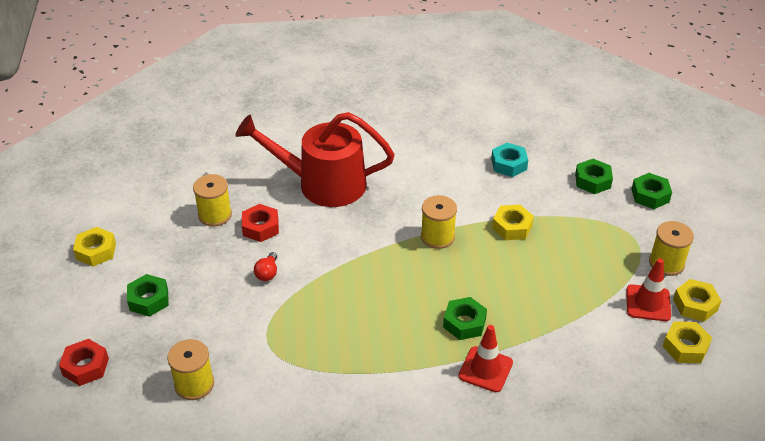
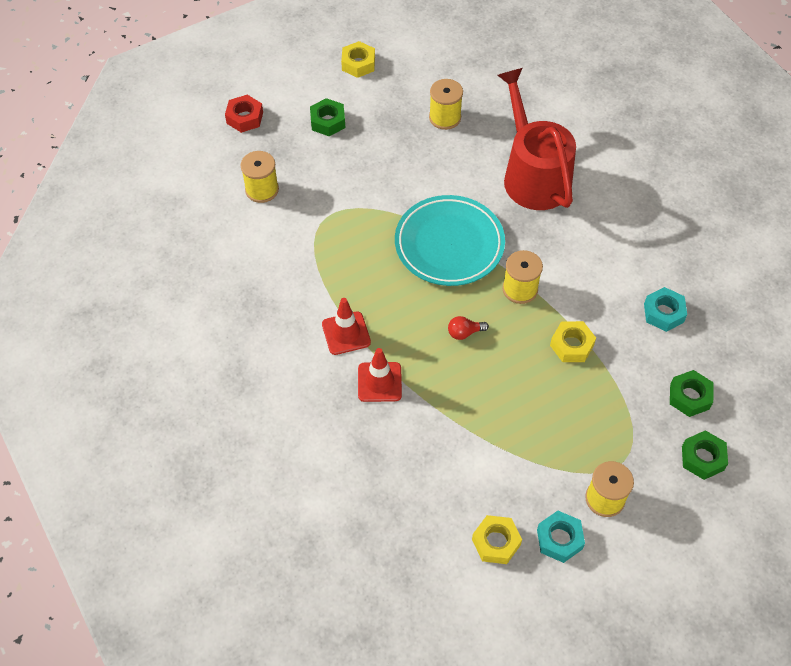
camera: 65 degrees right, 15 degrees up
(260, 227) = (450, 155): red nut -> none
(267, 273) = (400, 183): red light bulb -> red light bulb (464, 332)
(361, 264) = (449, 244): none -> turquoise plate
(464, 323) = (424, 348): green nut -> none
(648, 303) = (537, 495): red traffic cone -> red traffic cone (346, 333)
(695, 305) = (559, 539): yellow nut -> turquoise nut

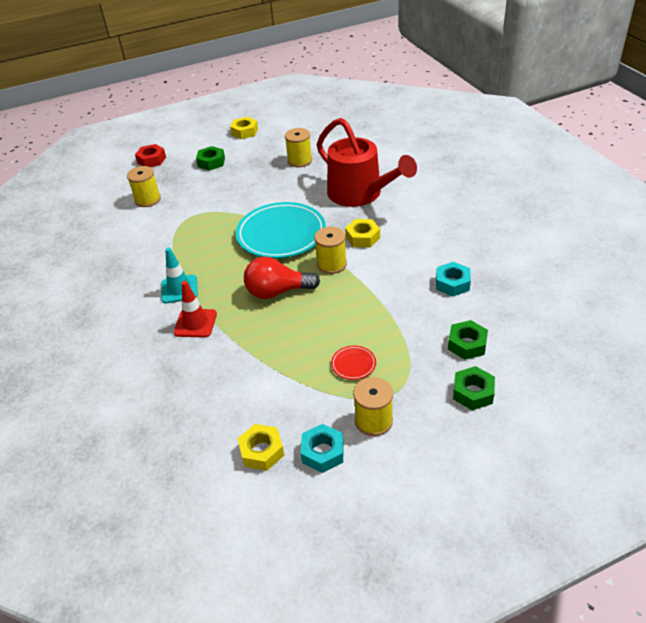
camera: 10 degrees right, 15 degrees down
(346, 333) = (179, 289): red traffic cone -> turquoise traffic cone
(464, 332) = (277, 292): red light bulb -> red light bulb, size x2.07
(533, 175) = (360, 194): red watering can -> red watering can turned 150 degrees clockwise
(571, 429) = (353, 364): none -> red plate
(572, 345) = (367, 303): yellow nut -> yellow nut (362, 237)

